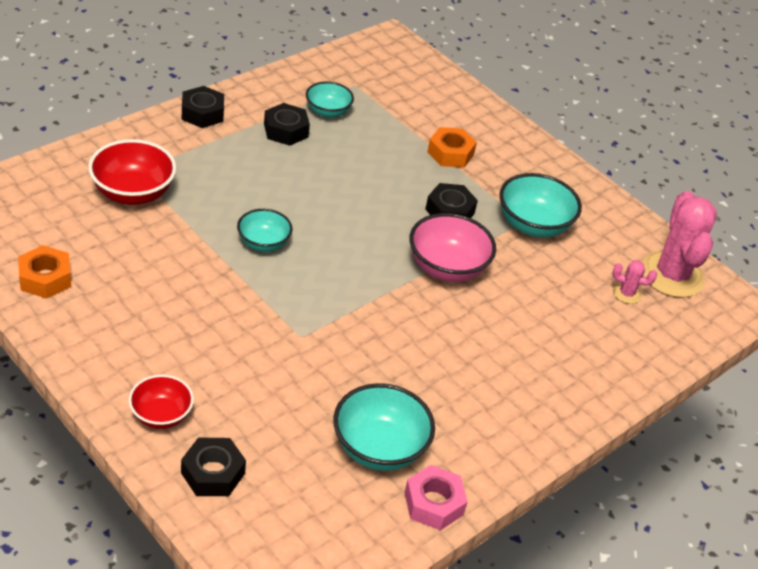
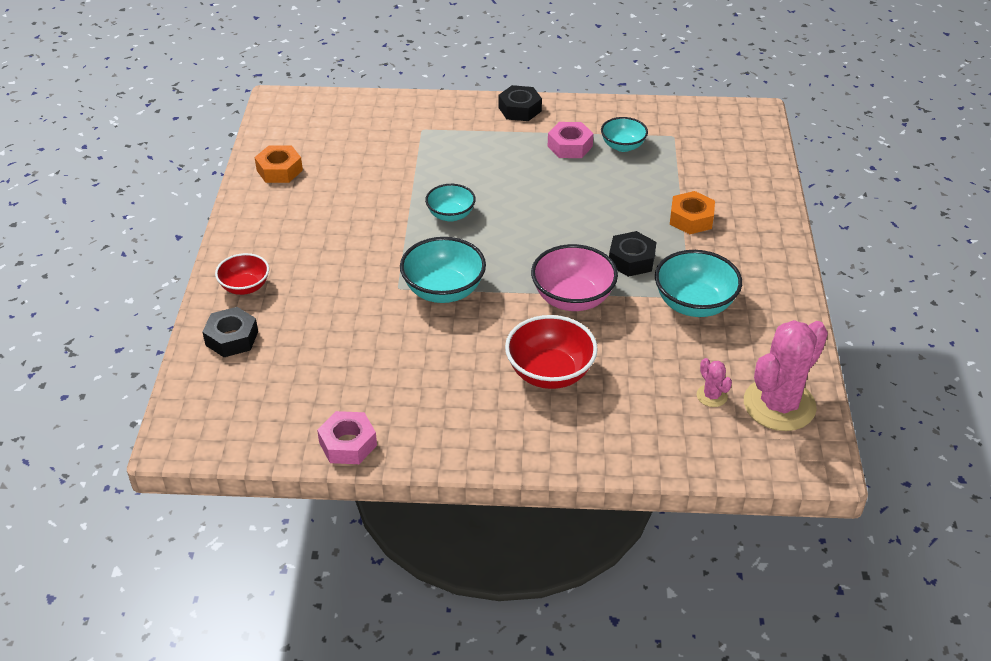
camera: 50 degrees right, 0 degrees up
(133, 193) = (401, 142): red bowl -> red bowl (550, 373)
(286, 130) = (570, 146): black nut -> pink nut
(379, 448) = (357, 387): turquoise bowl -> turquoise bowl (443, 290)

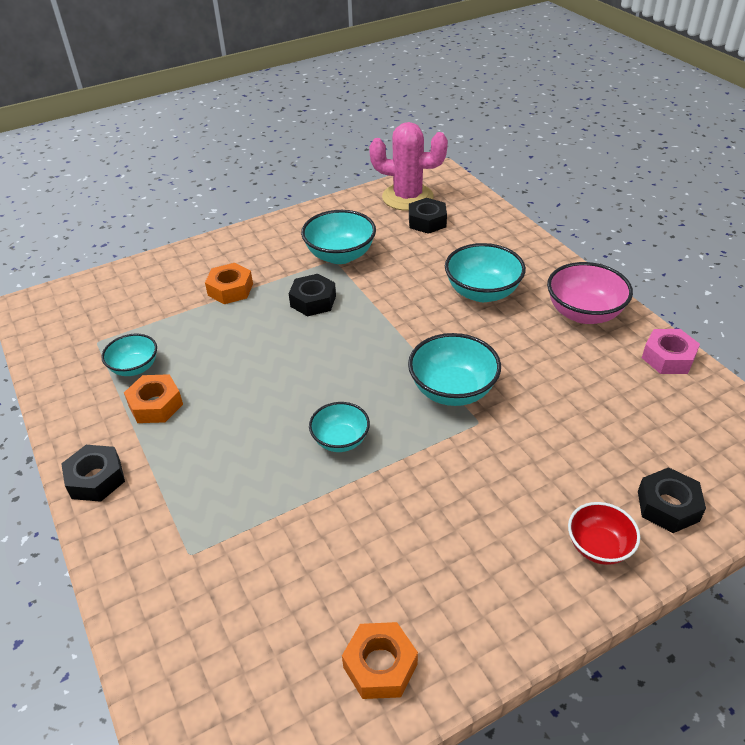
camera: 120 degrees left, 0 degrees up
(550, 373) = (482, 292): red bowl -> turquoise bowl
(570, 146) = (156, 405): pink nut -> orange nut
(572, 298) = (390, 313): pink bowl -> pink bowl (584, 313)
(712, 396) = (427, 221): pink cactus -> black nut

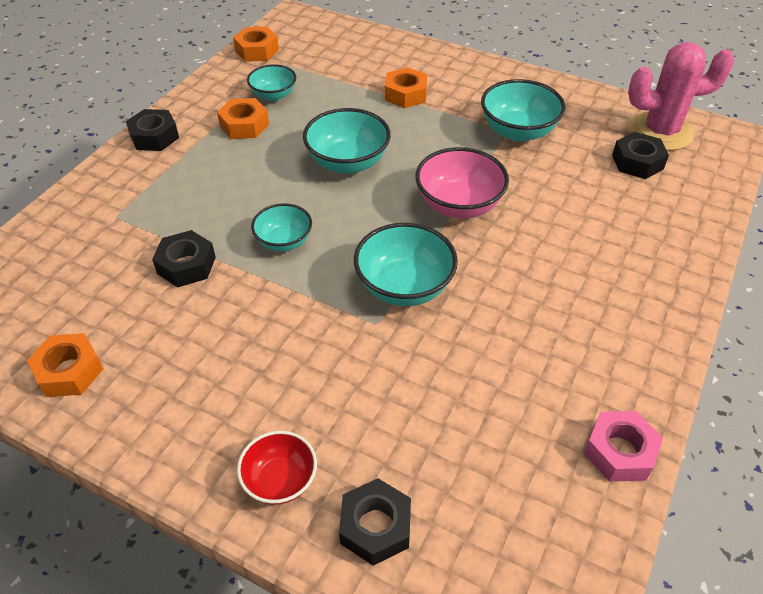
camera: 55 degrees right, 5 degrees up
(50, 351) = (257, 50): none -> orange nut
(313, 301) = (438, 145): black nut -> black nut (186, 265)
(407, 197) = (660, 132): pink cactus -> pink cactus turned 75 degrees counterclockwise
(482, 292) = (568, 249): turquoise bowl -> turquoise bowl (348, 162)
(584, 313) = (620, 344): pink bowl -> pink bowl (458, 205)

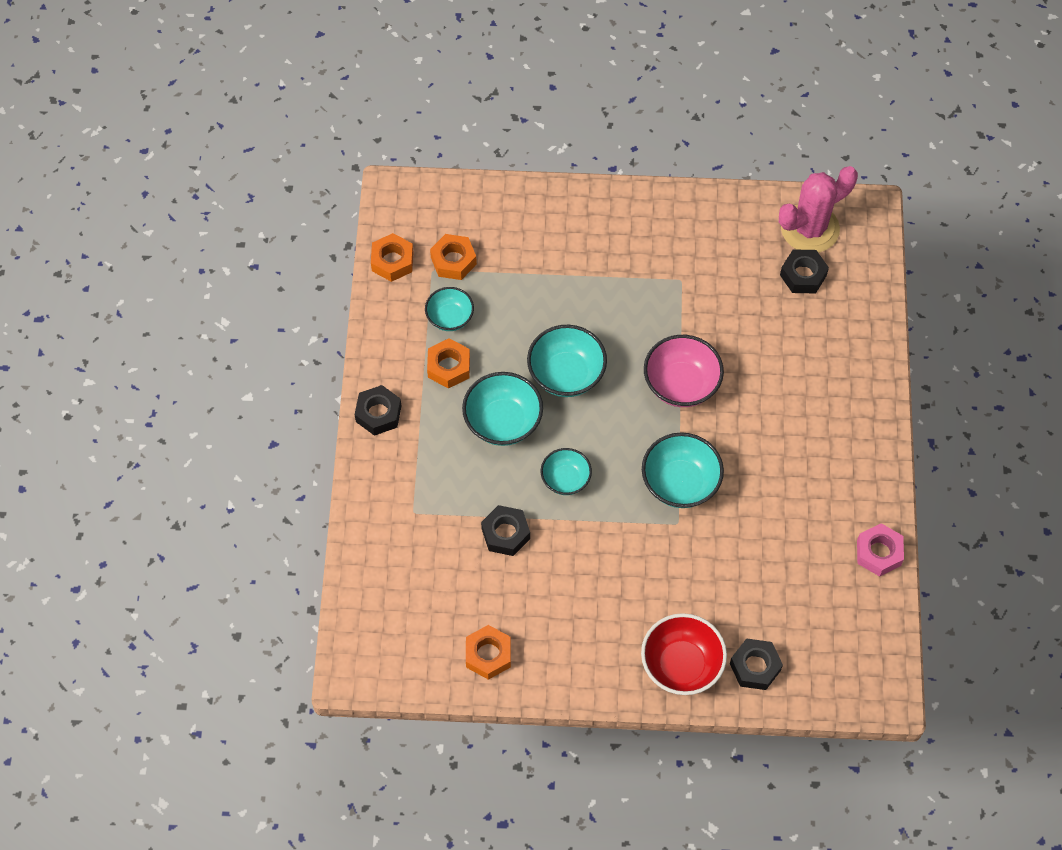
camera: 25 degrees left, 15 degrees up
(280, 480) = (681, 665): red bowl -> red bowl, size x1.59
(405, 94) = (570, 267): orange nut -> orange nut (453, 261)
(518, 131) = (691, 277): turquoise bowl -> turquoise bowl (503, 422)

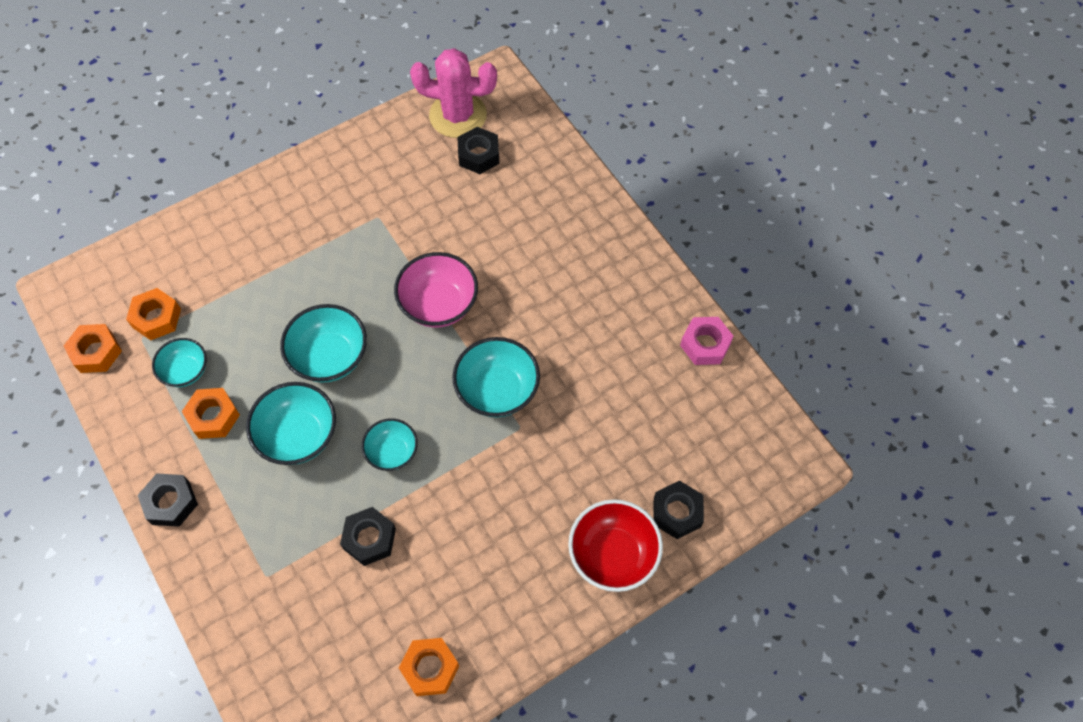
camera: 35 degrees left, 0 degrees up
(810, 228) = (458, 115): pink cactus -> pink cactus turned 75 degrees clockwise

